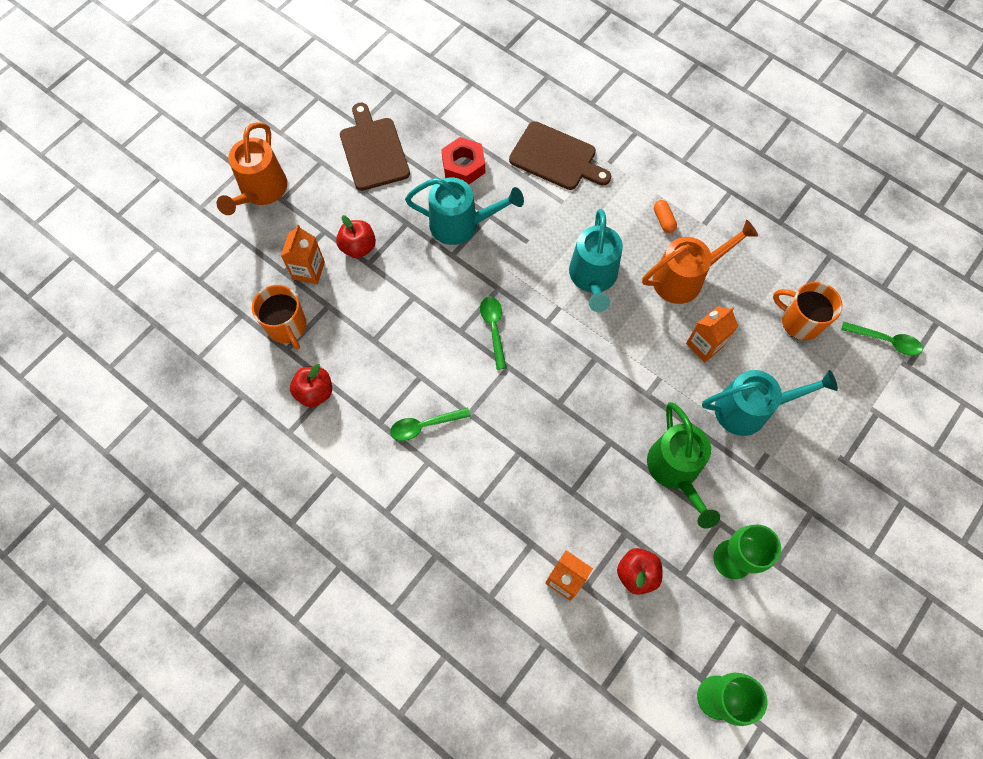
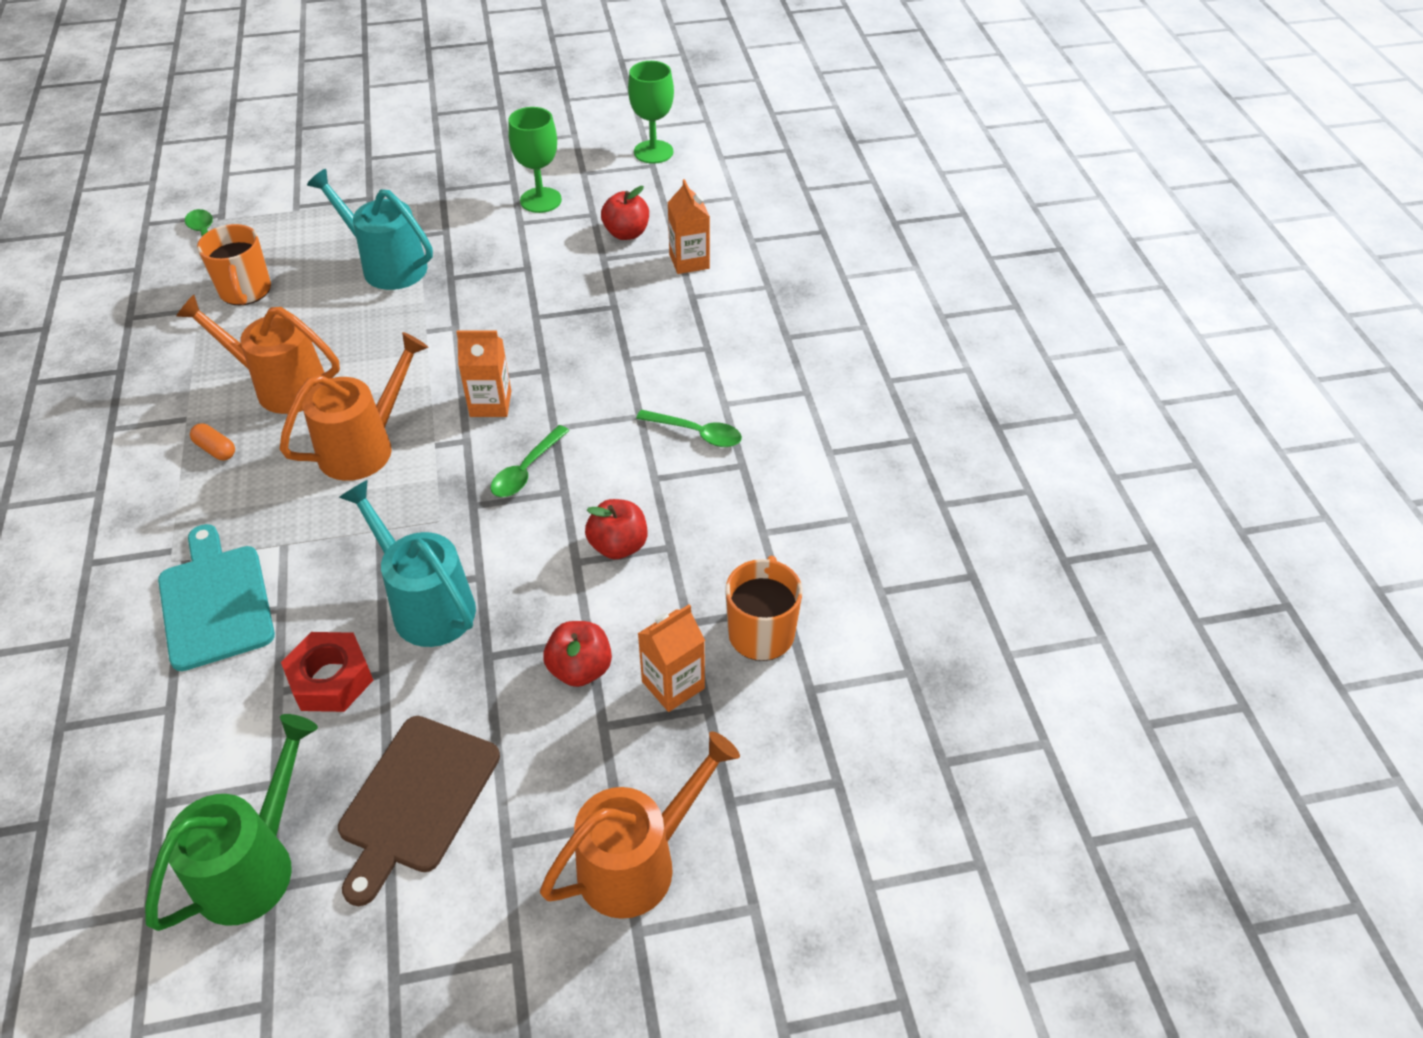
camera: 140 degrees left, 20 degrees down
(315, 392) = (788, 538): red apple -> red apple (618, 546)
(556, 158) = (215, 602): brown cutting board -> turquoise cutting board
(593, 278) = (365, 446): turquoise watering can -> orange watering can
(663, 220) = (216, 449): orange capsule -> orange capsule turned 75 degrees counterclockwise
(676, 472) = (508, 267): green watering can -> green watering can (255, 863)
(704, 345) = (350, 327): orange carton -> orange carton (490, 404)

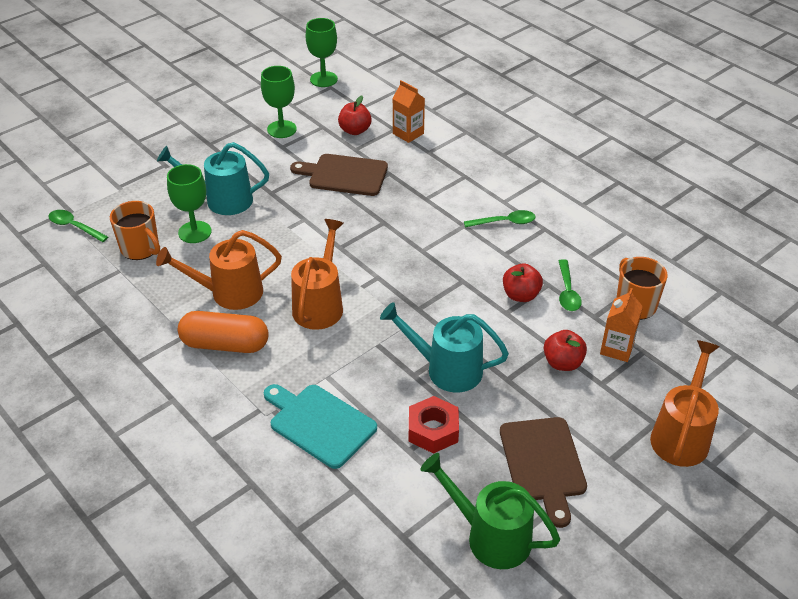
camera: 30 degrees left, 5 degrees down
(216, 449) = (225, 344): orange capsule -> orange capsule, size x2.26
(255, 863) = (489, 536): green watering can -> green watering can turned 60 degrees counterclockwise
(320, 294) = (195, 232): none -> green goblet
(490, 404) = (371, 252): orange carton -> none
(526, 470) = (430, 278): green spoon -> green spoon (567, 292)
(557, 288) = (344, 175): none -> brown cutting board

